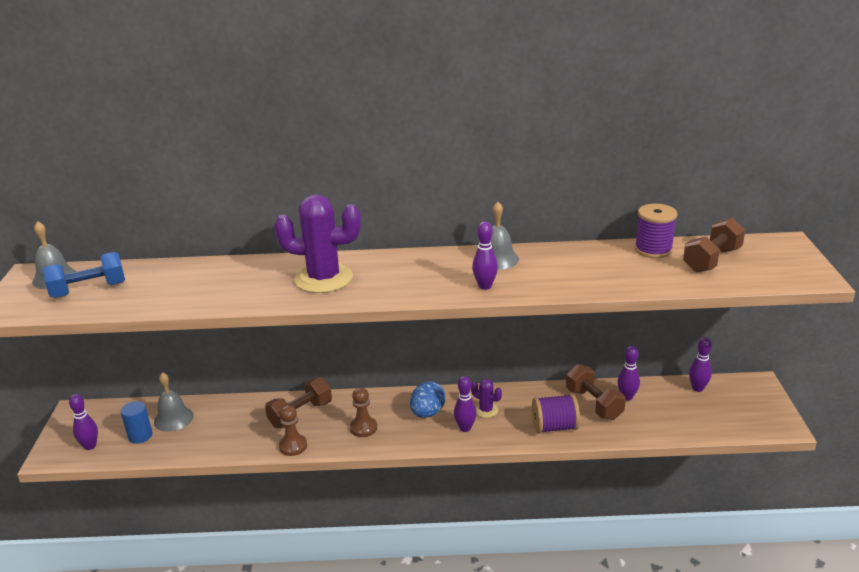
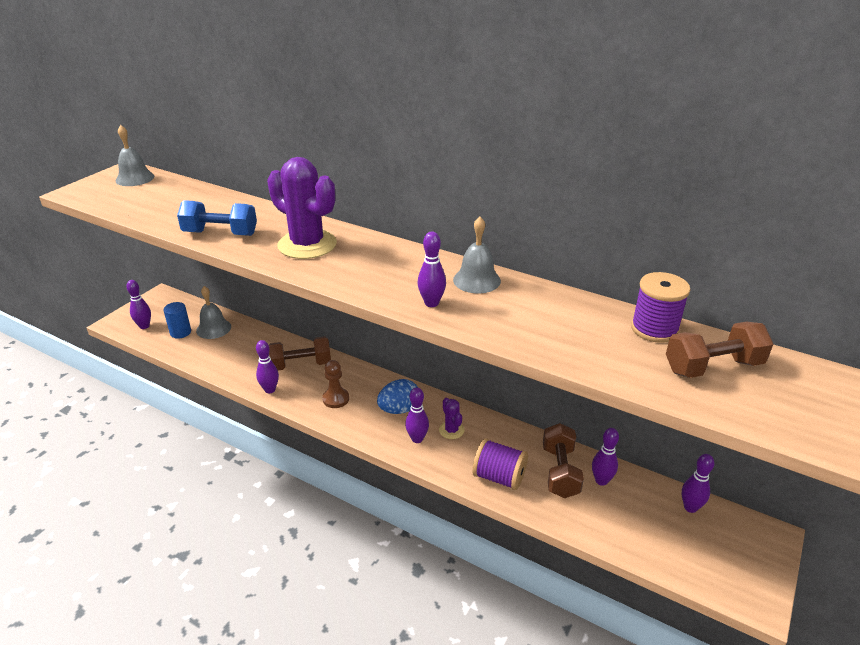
camera: 30 degrees right, 5 degrees up
(89, 290) = (142, 195): blue dumbbell -> blue dumbbell (220, 233)
(293, 446) = (270, 390): brown pawn -> purple bowling pin

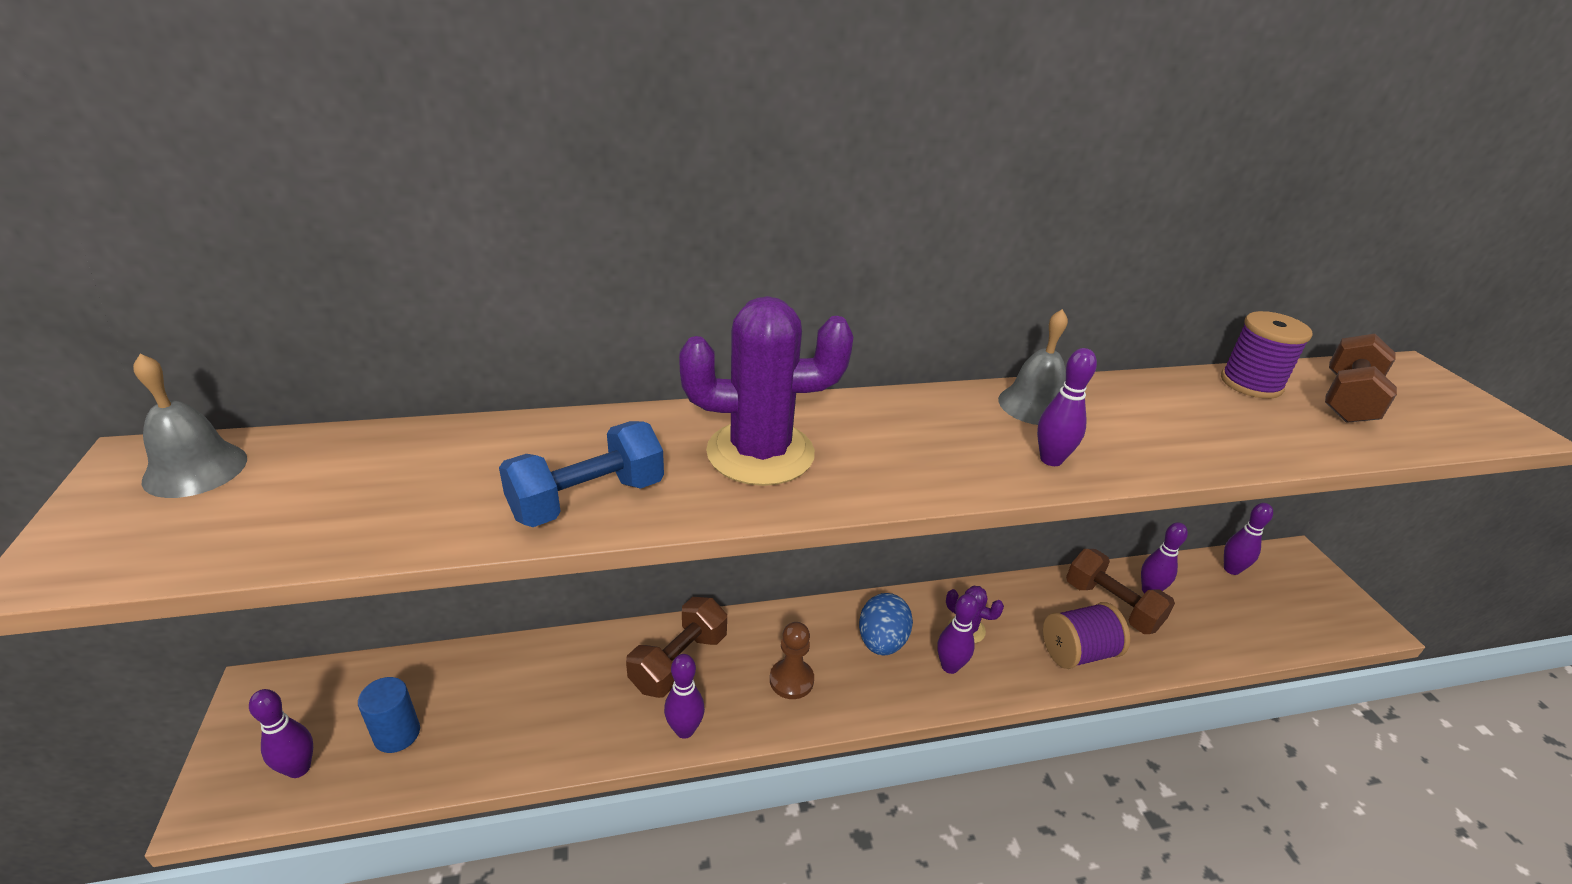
camera: 45 degrees left, 0 degrees up
(213, 328) = (455, 690): grey bell -> none

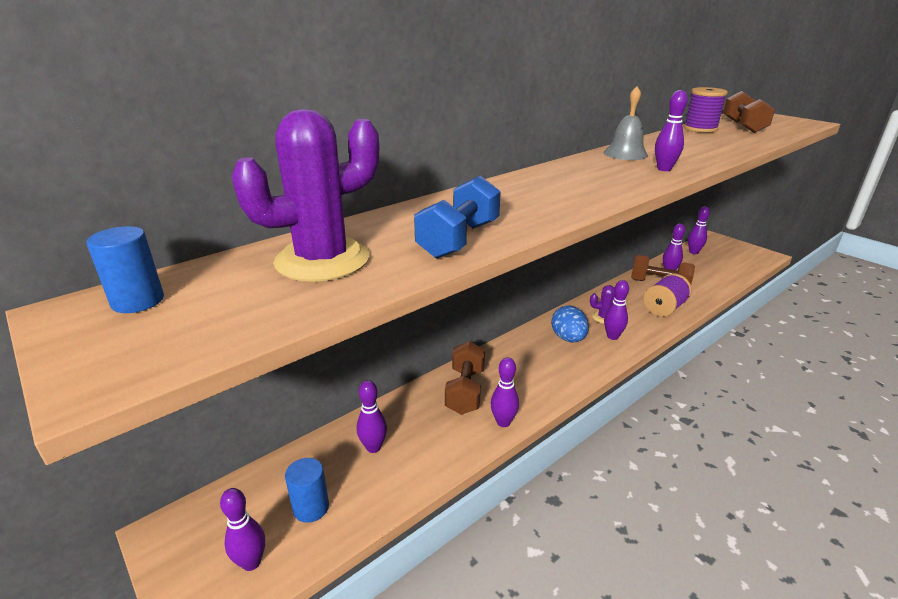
camera: 25 degrees left, 5 degrees down
(195, 469) = (138, 301): grey bell -> blue cylinder
(515, 690) = (373, 447): none -> purple bowling pin
(760, 453) = (524, 199): purple cactus -> purple cactus (322, 260)
(791, 680) = (539, 374): brown pawn -> none

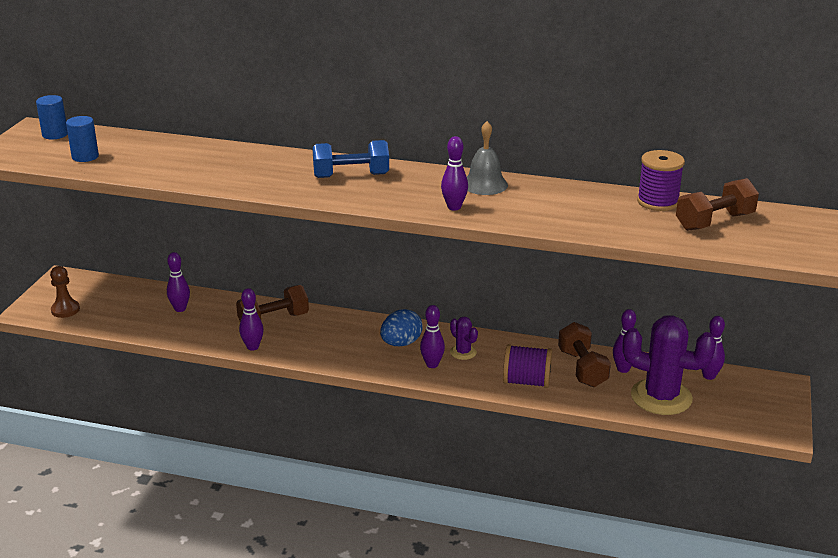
camera: 55 degrees right, 0 degrees up
(251, 562) = (65, 310): purple bowling pin -> brown pawn
(311, 508) = (114, 310): blue cylinder -> blue cylinder (85, 157)
(322, 260) = (135, 153): purple cactus -> purple cactus (661, 397)
(459, 240) = (201, 175): blue dumbbell -> blue dumbbell (351, 175)

